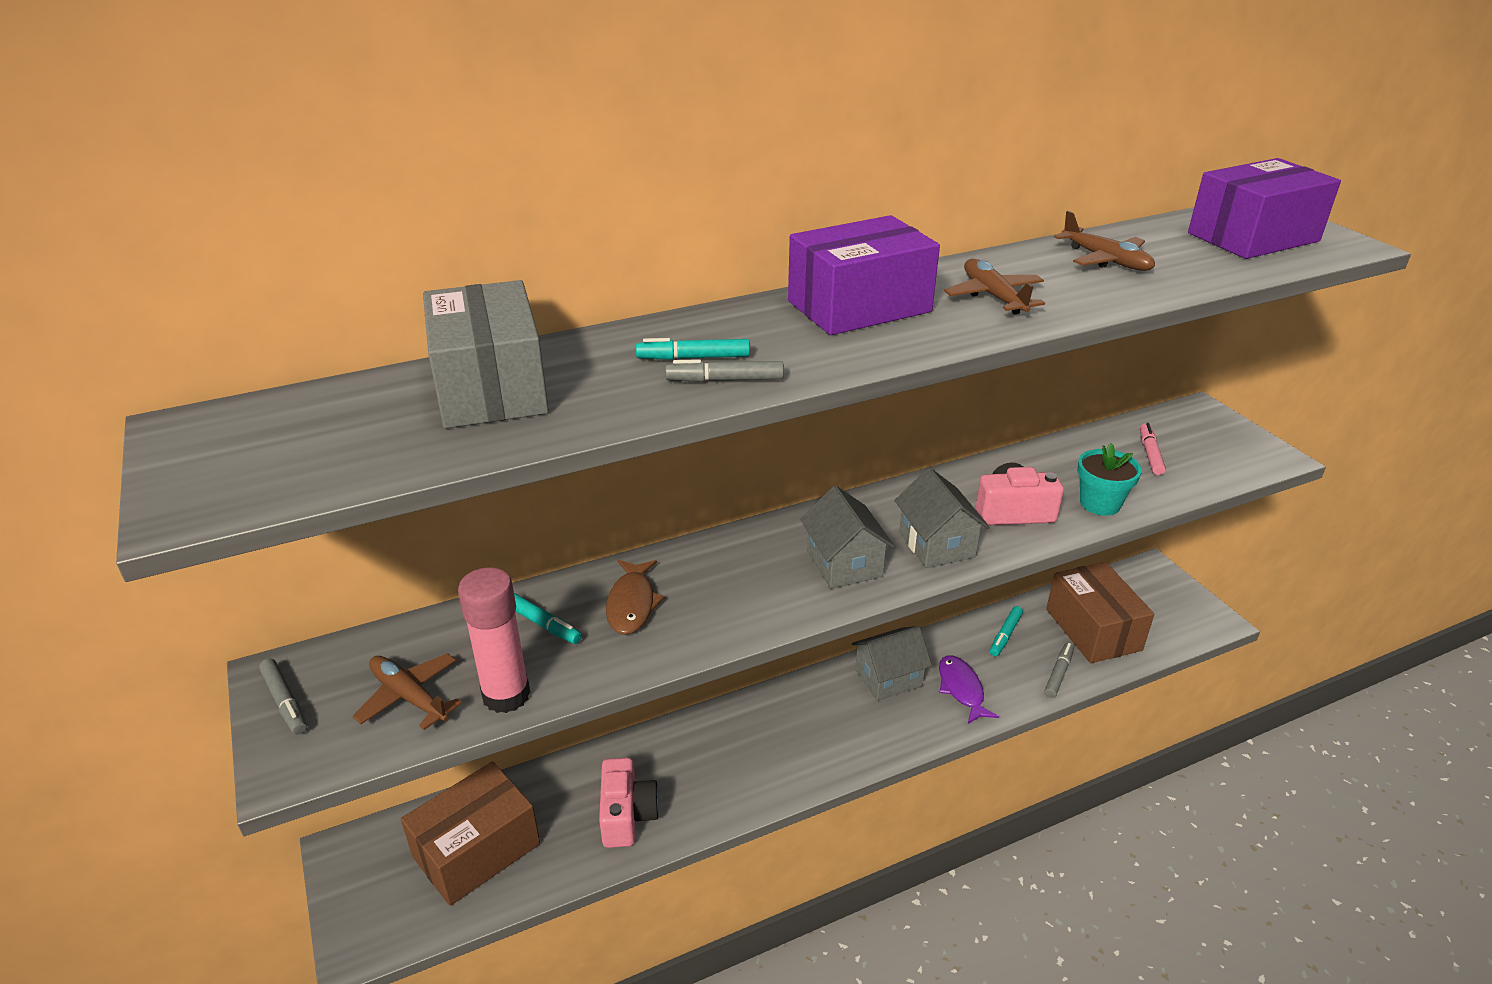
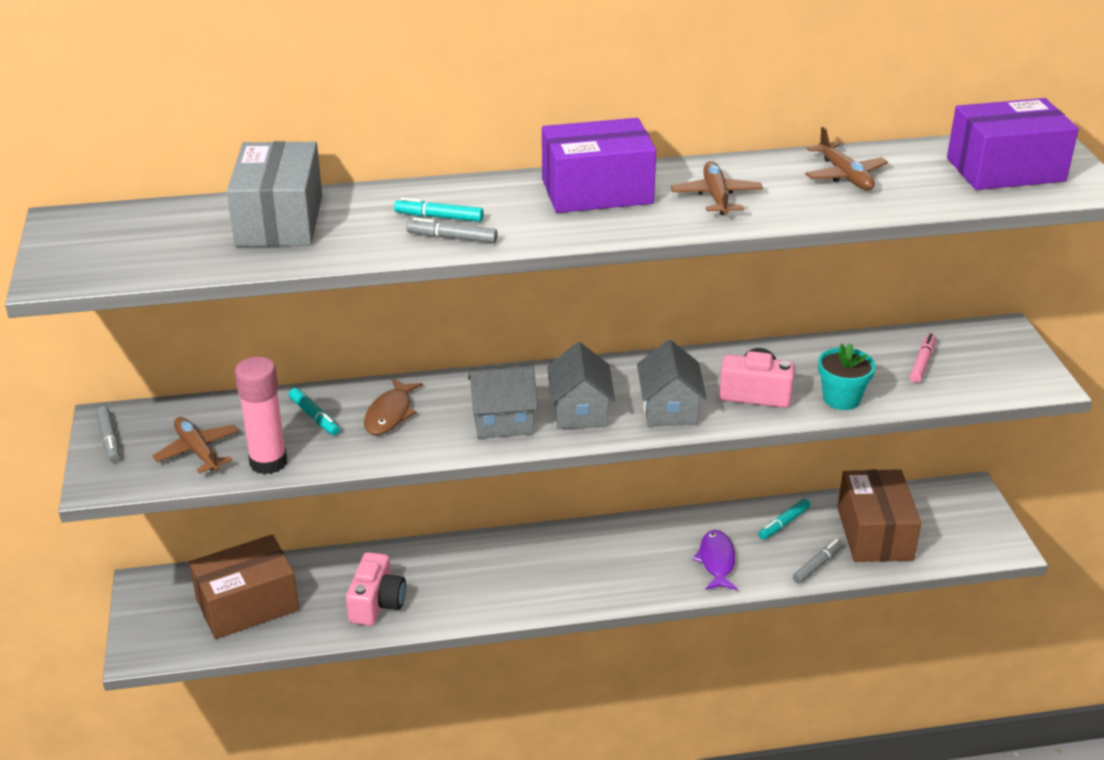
camera: 15 degrees right, 0 degrees up
(888, 678) = (652, 539): grey house -> grey house (503, 421)

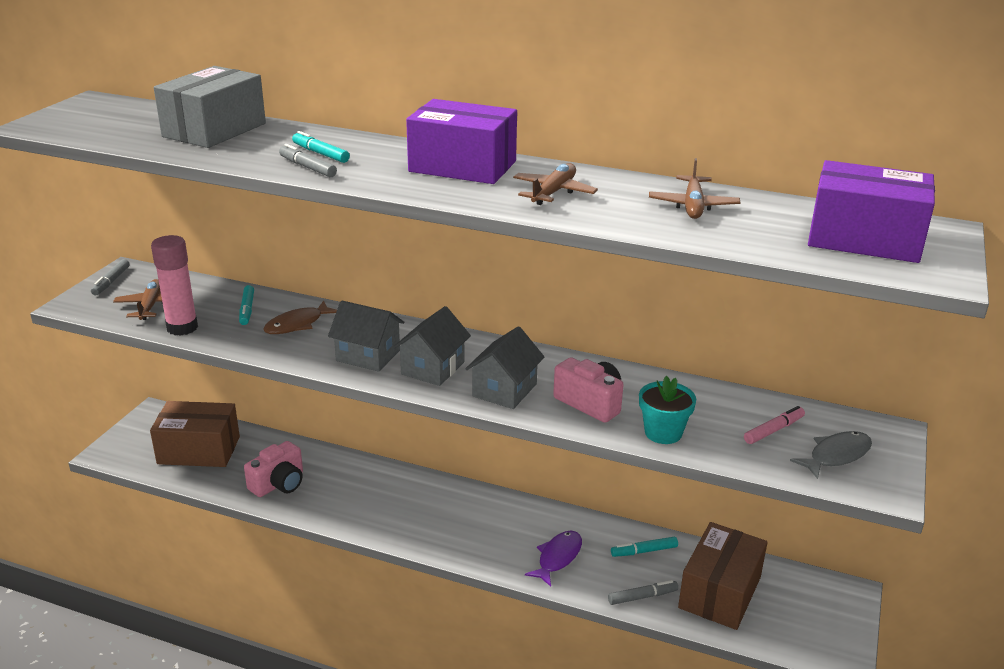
camera: 30 degrees right, 5 degrees down
(986, 368) = (836, 455): none -> grey fish

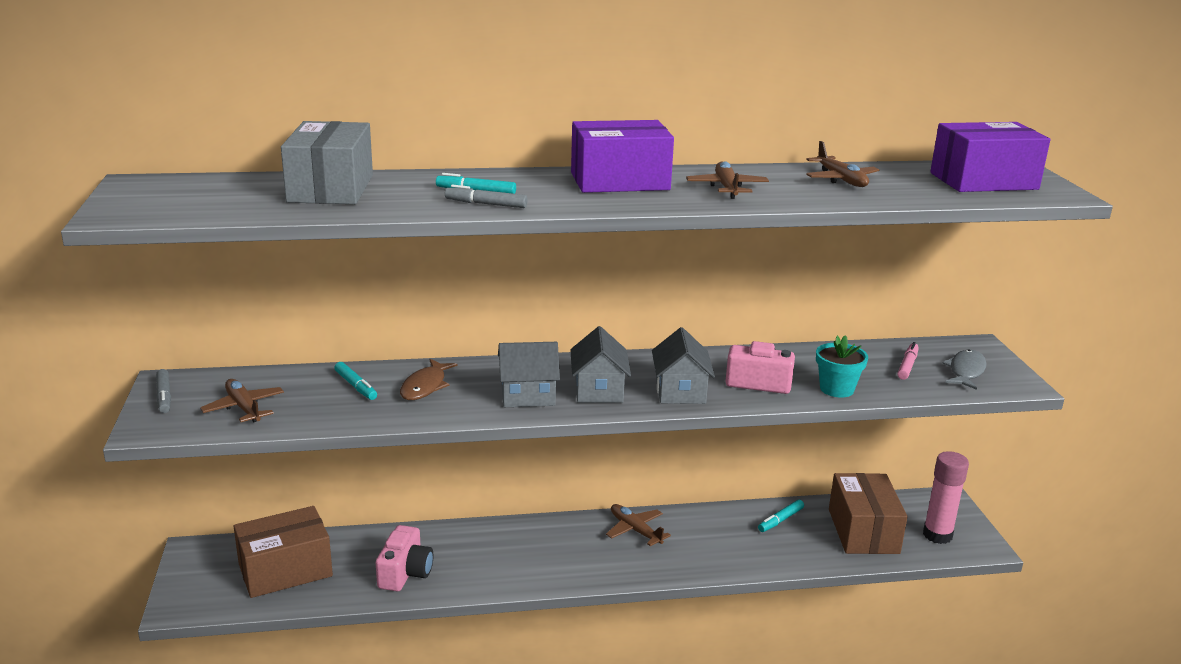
camera: 30 degrees left, 5 degrees down
(182, 327) = (307, 418): pink glue stick -> pink glue stick (937, 535)
(497, 513) = (635, 530): none -> brown plane
(558, 558) = (720, 548): purple fish -> none
(642, 597) = (812, 555): grey marker -> none

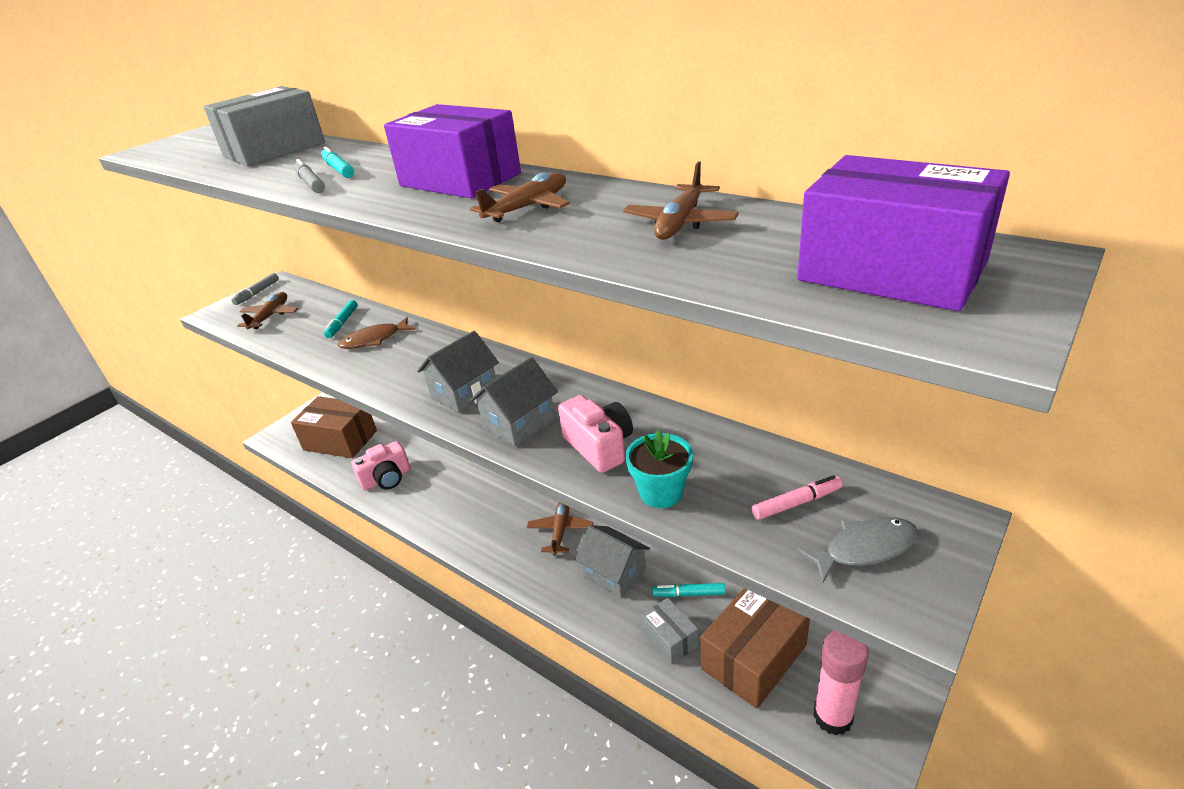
camera: 50 degrees right, 10 degrees up
(528, 395) = (414, 375): grey house -> grey house (614, 574)
(806, 549) = (670, 638): none -> grey box

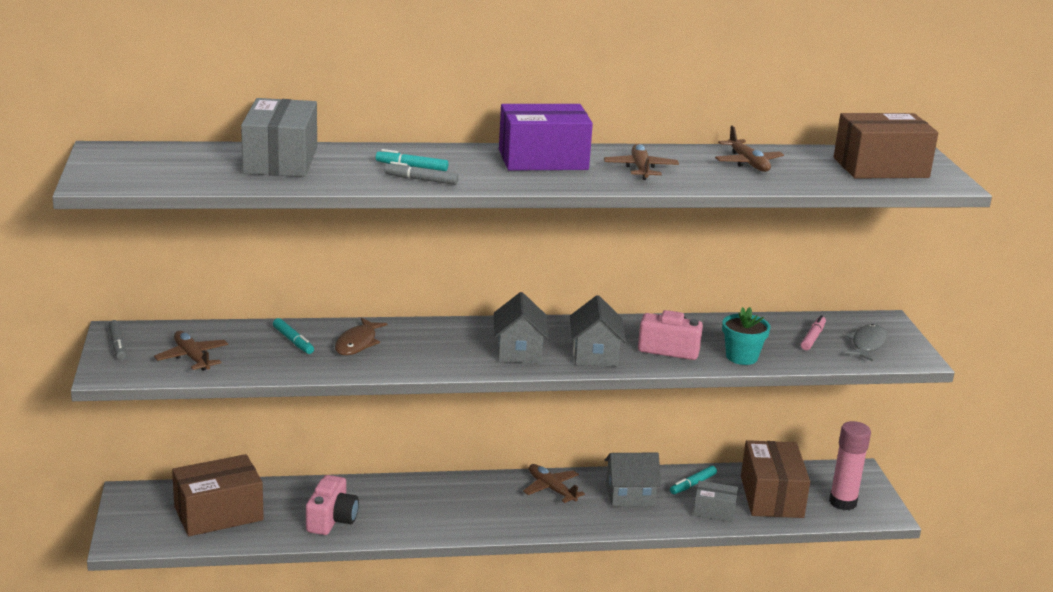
camera: 50 degrees left, 10 degrees down
(891, 271) = (880, 168): purple box -> brown box

